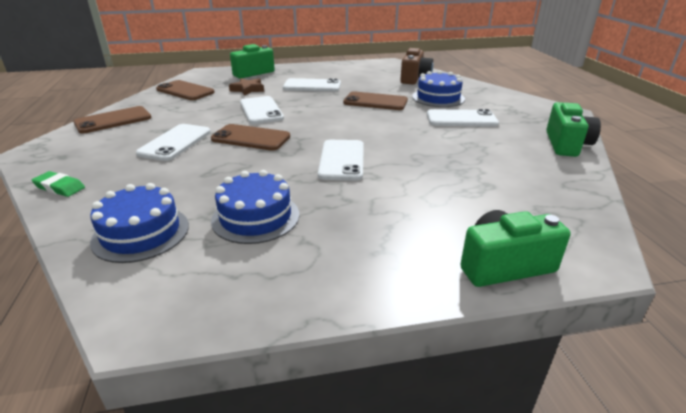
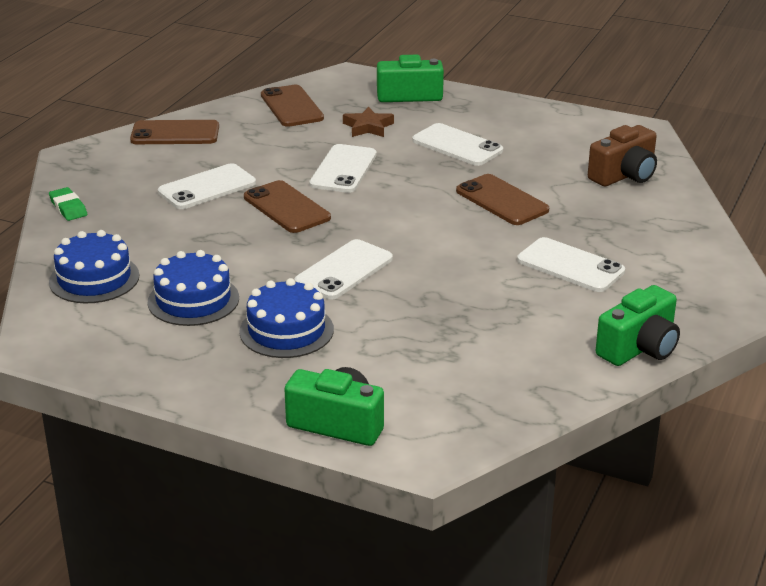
camera: 35 degrees right, 0 degrees up
(438, 98) = (599, 222): blue cake -> blue cake (286, 330)

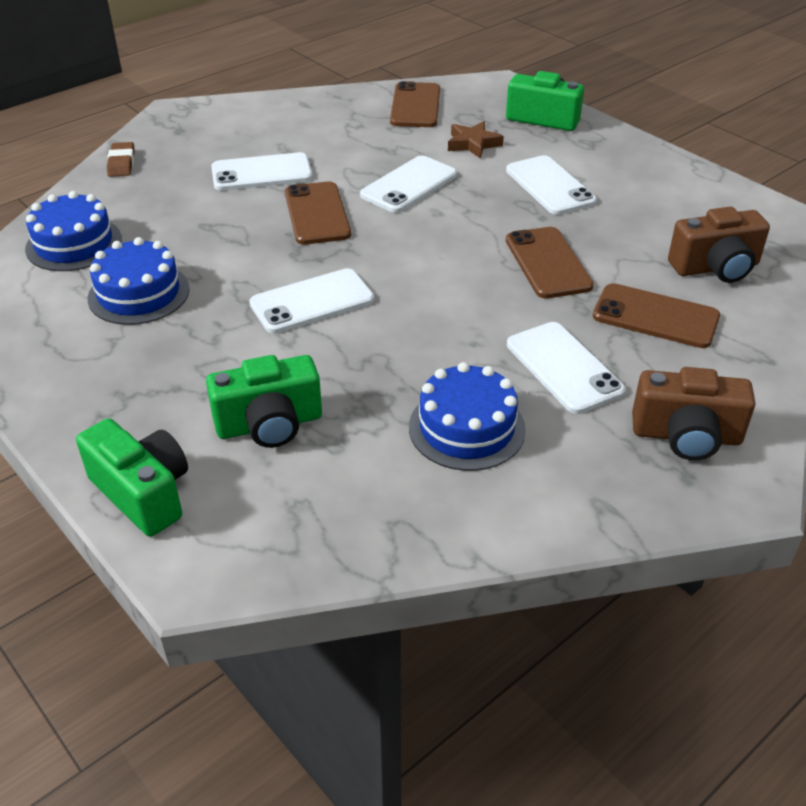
camera: 25 degrees right, 10 degrees up
(68, 207) = (121, 163): green eraser -> brown eraser
(175, 133) = (283, 110): brown phone -> brown phone (655, 316)
(286, 330) = (194, 357): blue cake -> blue cake (466, 428)
(639, 348) = (564, 509): green camera -> green camera (269, 424)
(684, 285) = (686, 436): none -> brown camera

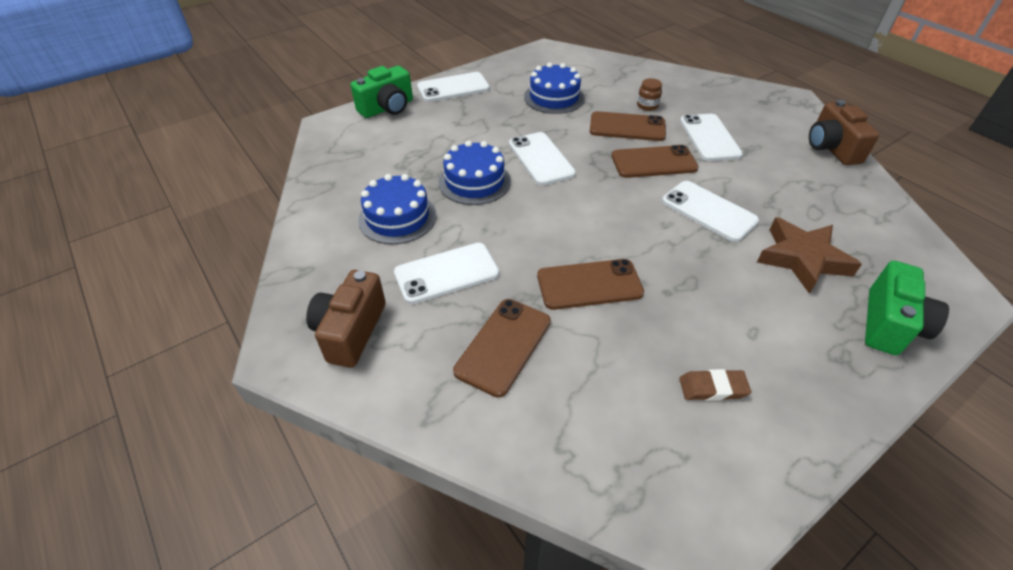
camera: 95 degrees right, 5 degrees up
(74, 244) = (606, 74): blue cake -> blue cake (474, 181)
(121, 163) = (707, 83): brown eraser -> brown eraser (713, 388)
(177, 212) = (647, 106): none -> brown jar
(269, 424) = (425, 143): green camera -> none
(415, 106) = (870, 225): brown phone -> brown phone (627, 127)
(473, 144) = (802, 259): brown star -> brown star, size x1.57
(550, 186) = (730, 306): white phone -> white phone (453, 88)
(716, 268) = (583, 419): brown camera -> brown camera (831, 148)

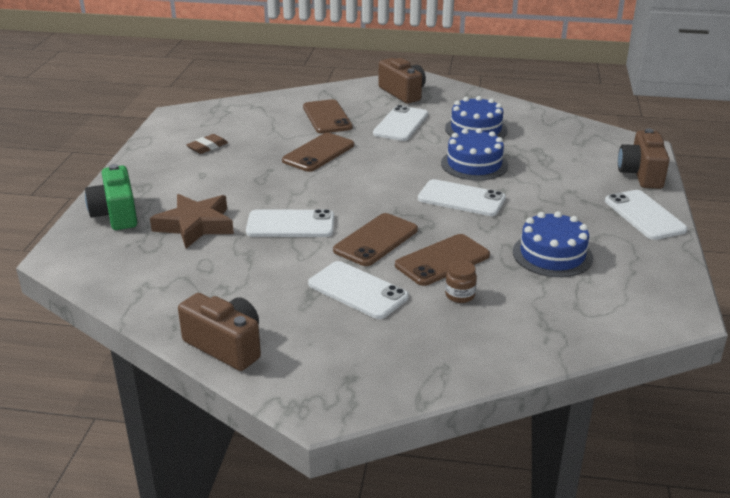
camera: 135 degrees right, 15 degrees down
(387, 108) = (641, 174): green camera -> brown camera
(453, 88) = (644, 215): white phone -> white phone turned 45 degrees counterclockwise

